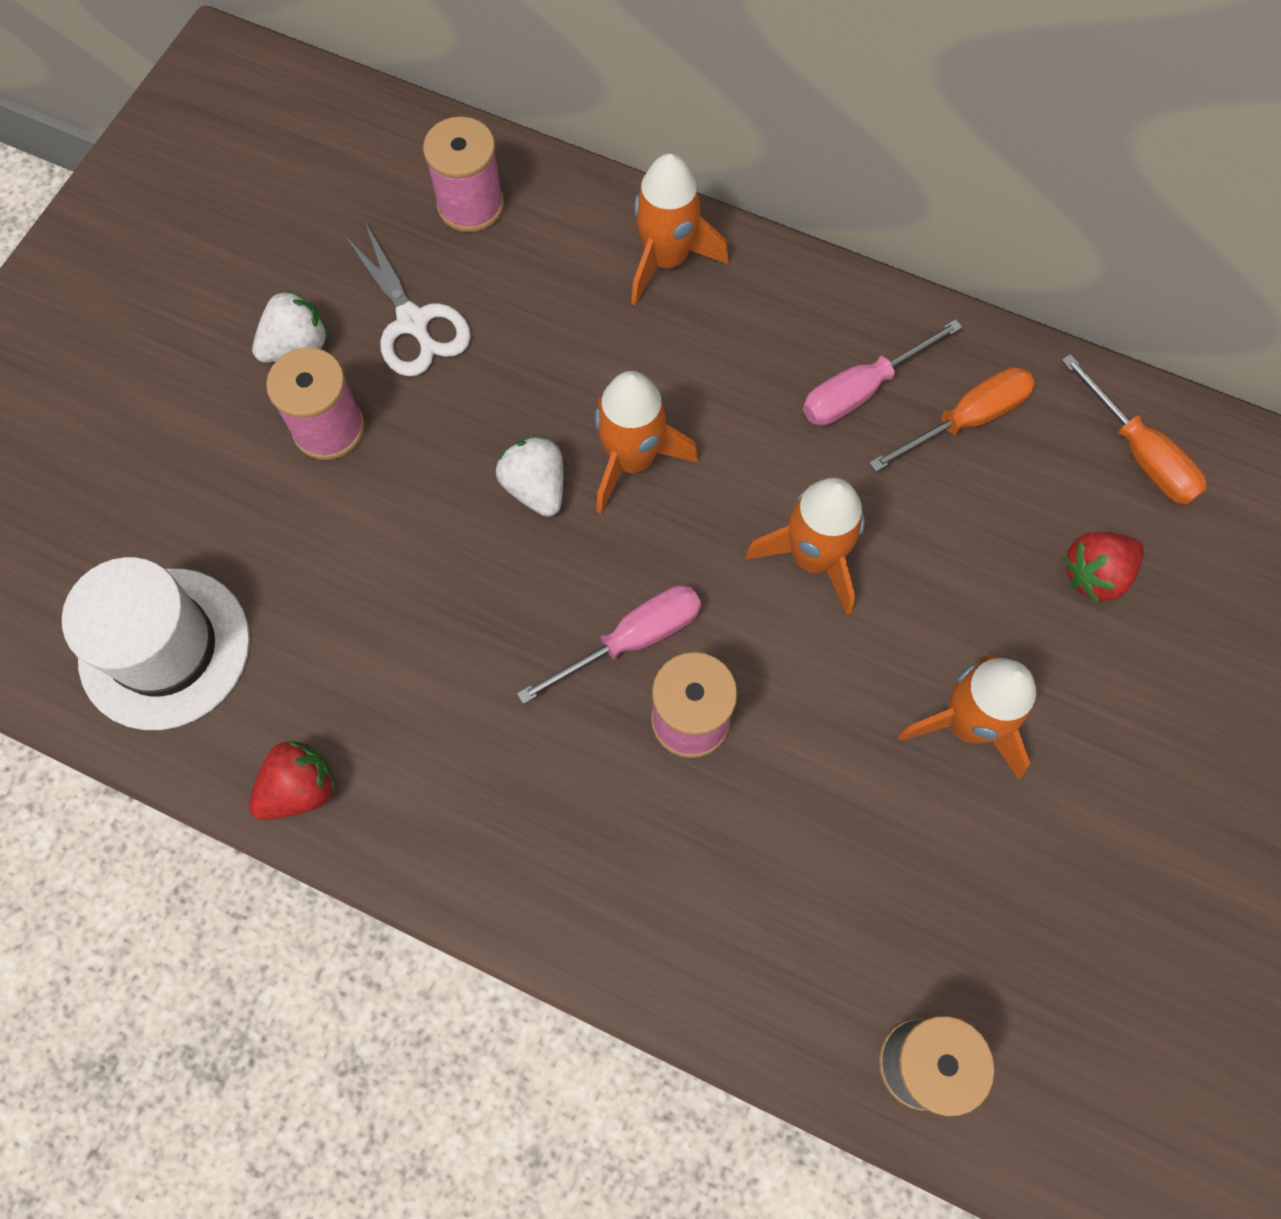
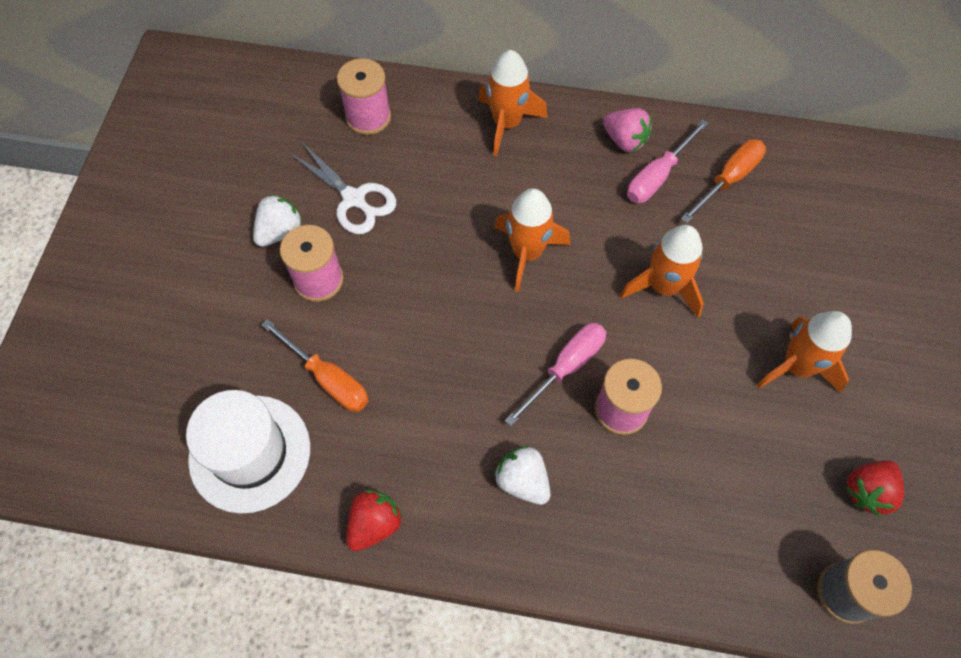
camera: 15 degrees left, 5 degrees down
(535, 487) = (470, 285): white strawberry -> white strawberry (522, 481)
(831, 324) = (625, 140): none -> pink strawberry
(1095, 575) = (840, 255): red strawberry -> red strawberry (867, 491)
(1139, 453) = (839, 175): orange screwdriver -> orange screwdriver (328, 378)

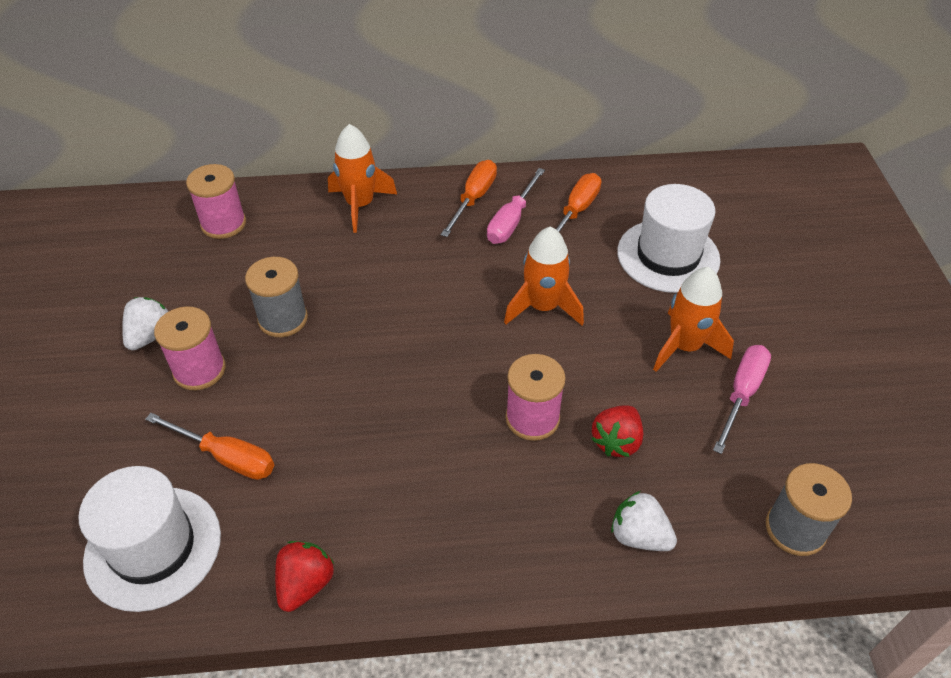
camera: 15 degrees left, 15 degrees down
(354, 199) = (222, 293): white scissors -> none
(405, 241) = (283, 319): none -> grey spool
(522, 481) = (452, 505): white strawberry -> white strawberry (639, 536)
(527, 253) = (405, 305): orange rocket -> none
(566, 368) = (469, 394): pink screwdriver -> pink screwdriver (741, 394)
(625, 140) = (473, 199): pink strawberry -> orange screwdriver
(811, 255) = (668, 256): none -> white hat
(867, 491) = (783, 435): red strawberry -> red strawberry (616, 441)

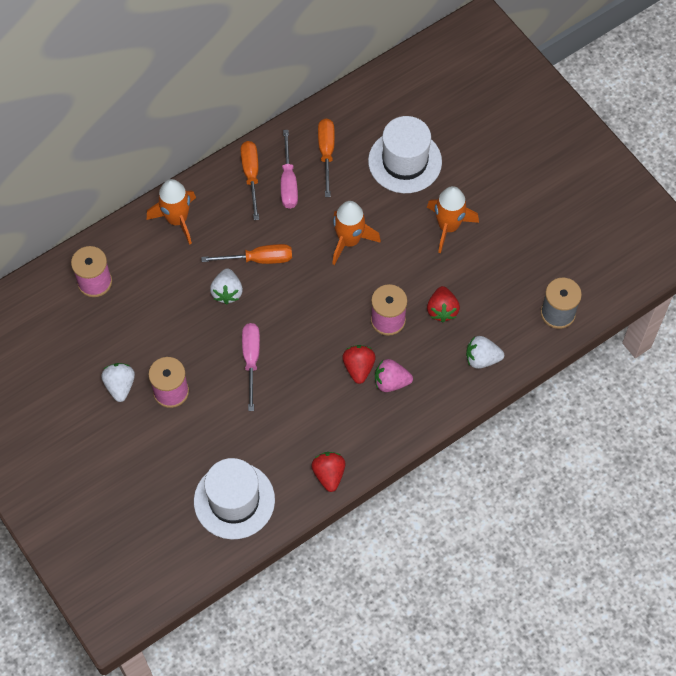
camera: 30 degrees left, 15 degrees up
(226, 457) = (232, 433): orange screwdriver -> orange screwdriver (258, 259)
(283, 319) = (194, 332): grey spool -> none
(355, 296) = (227, 292): none -> white strawberry
(451, 459) = (358, 368): none -> red strawberry
(484, 500) = (391, 382): none -> pink strawberry
(741, 394) = (495, 243): pink screwdriver -> pink screwdriver (251, 360)

